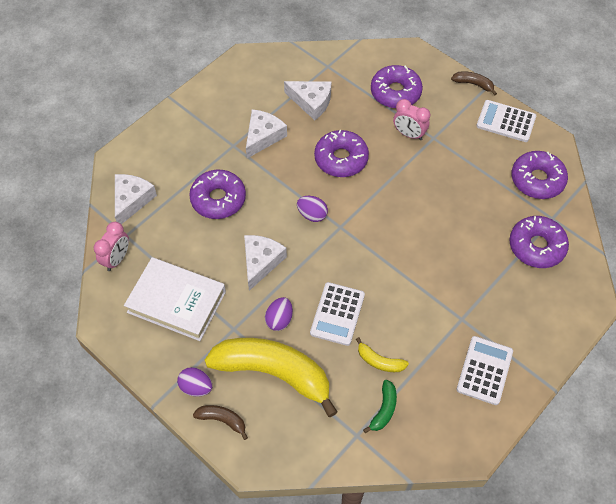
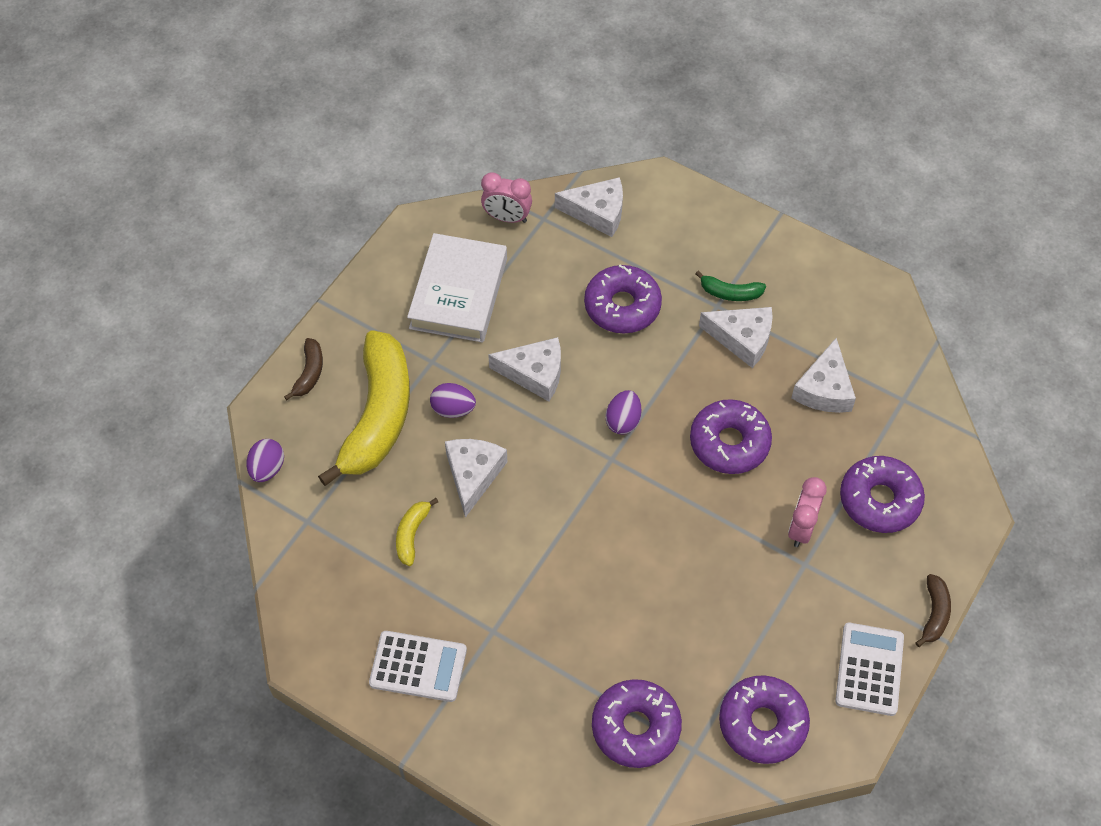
camera: 80 degrees right, 0 degrees up
(196, 387) = (347, 337): purple egg -> purple egg (267, 469)
(337, 314) = (473, 475): white calculator -> white cheese
(384, 409) = (345, 547): green banana -> green banana (730, 293)

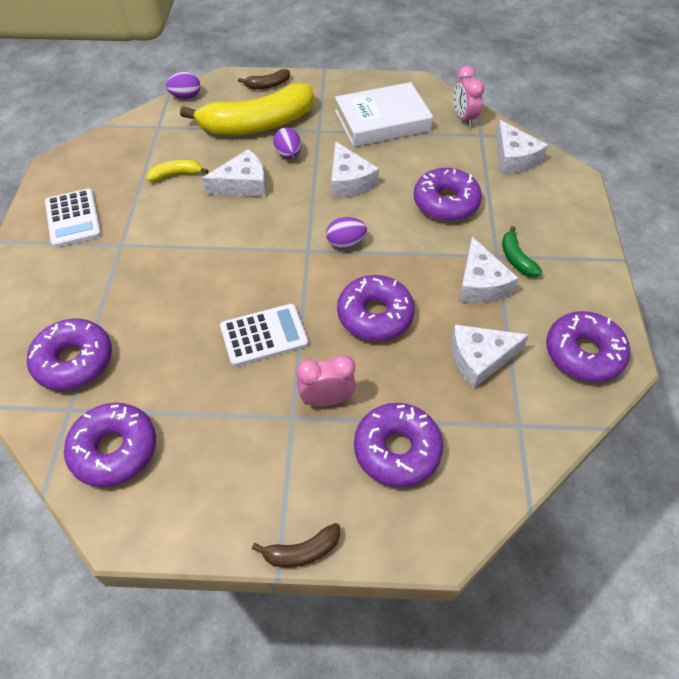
camera: 60 degrees right, 5 degrees down
(861, 310) = (583, 353): none -> purple donut
(869, 669) = (210, 516): white calculator -> white calculator (264, 335)

